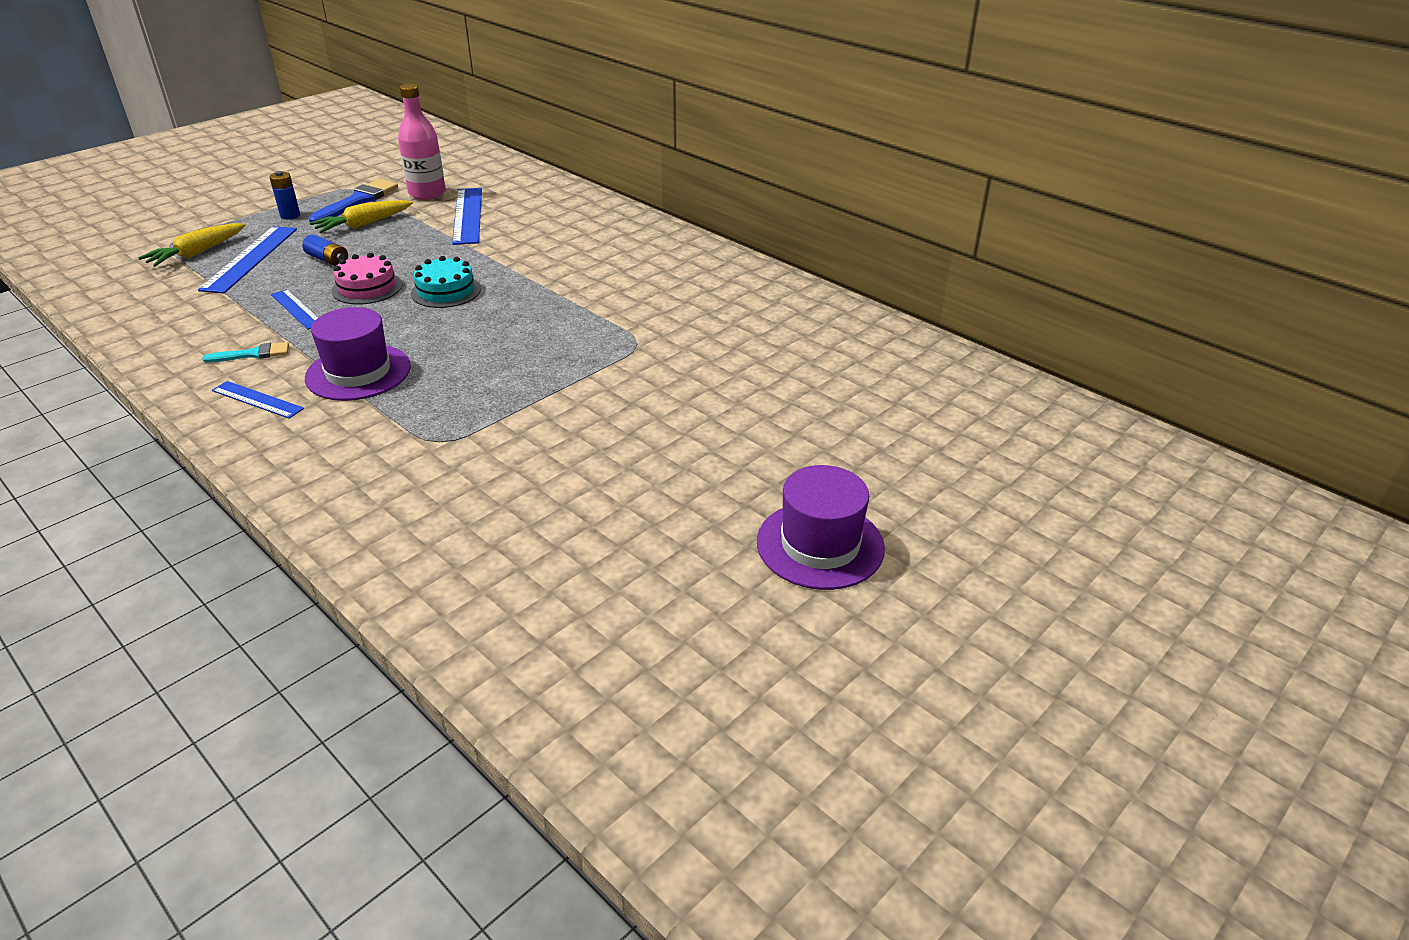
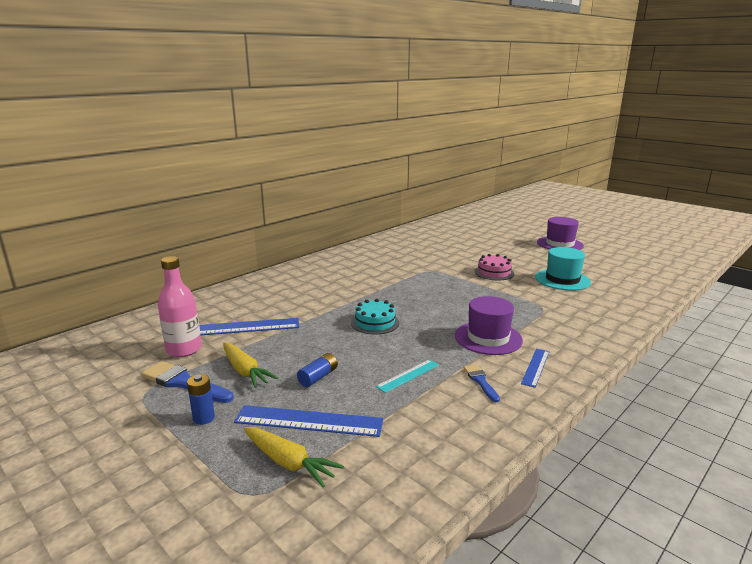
camera: 90 degrees left, 15 degrees down
(252, 354) = (480, 381): turquoise brush -> blue brush
(297, 309) = (408, 375): blue ruler -> turquoise ruler
(367, 288) = (370, 351): pink cake -> pink cake (494, 272)
(566, 493) = (562, 280): none -> turquoise hat

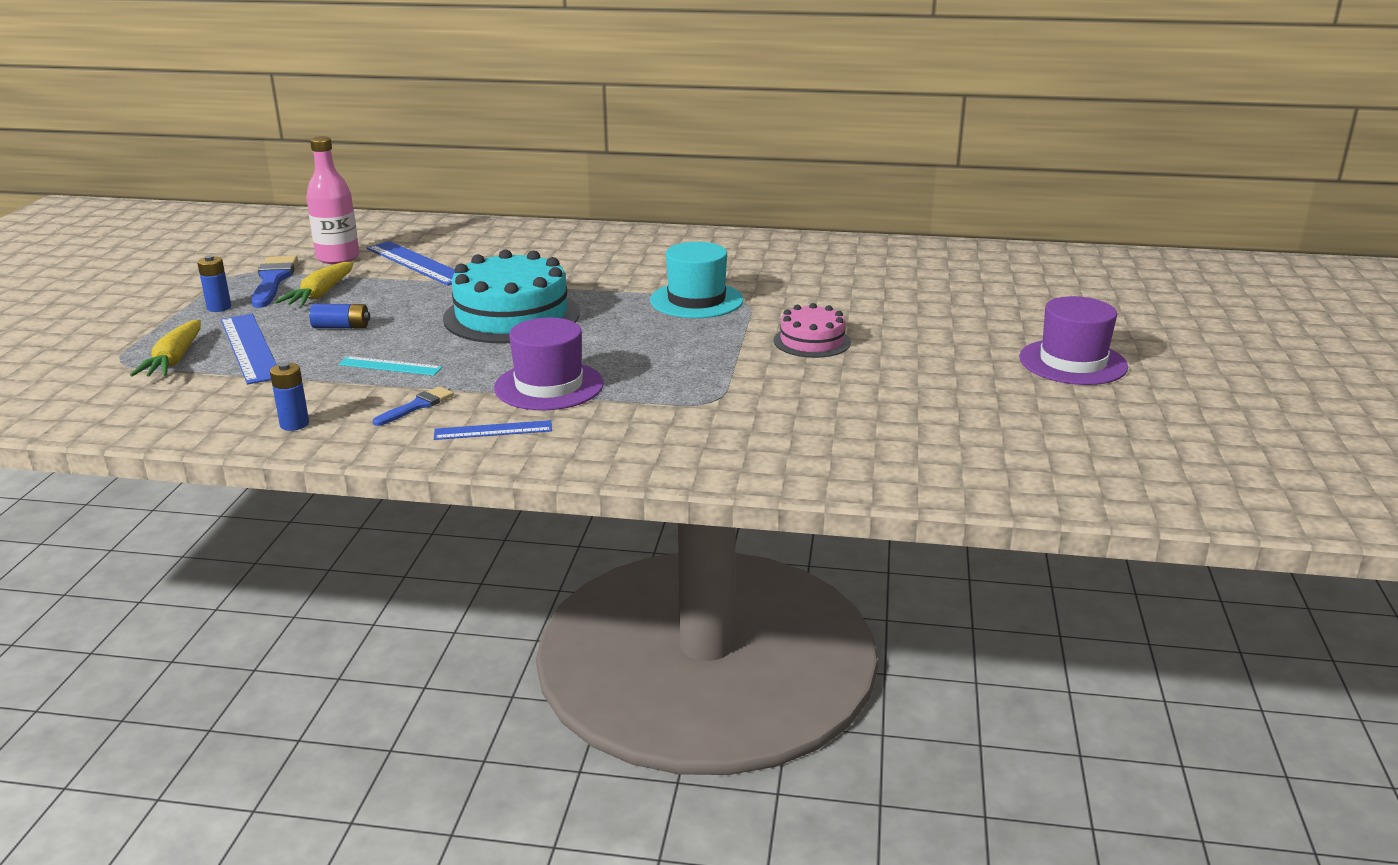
camera: 55 degrees right, 5 degrees up
(375, 322) = (511, 316): turquoise cake -> turquoise cake, size x1.84
(471, 431) = (294, 424): none -> blue battery
(562, 280) = (868, 395): turquoise hat -> turquoise hat (696, 300)

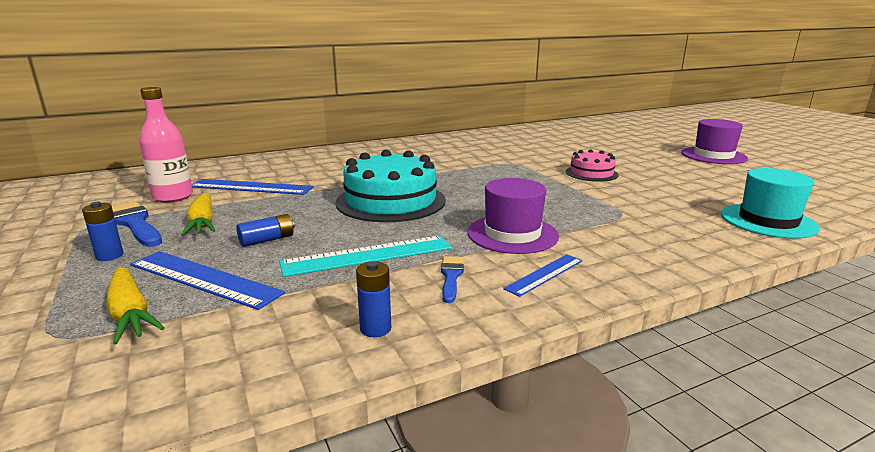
camera: 35 degrees left, 5 degrees down
(390, 366) = (368, 255): turquoise ruler -> turquoise ruler, size x1.71
(696, 300) = (485, 168): turquoise hat -> turquoise hat (768, 221)

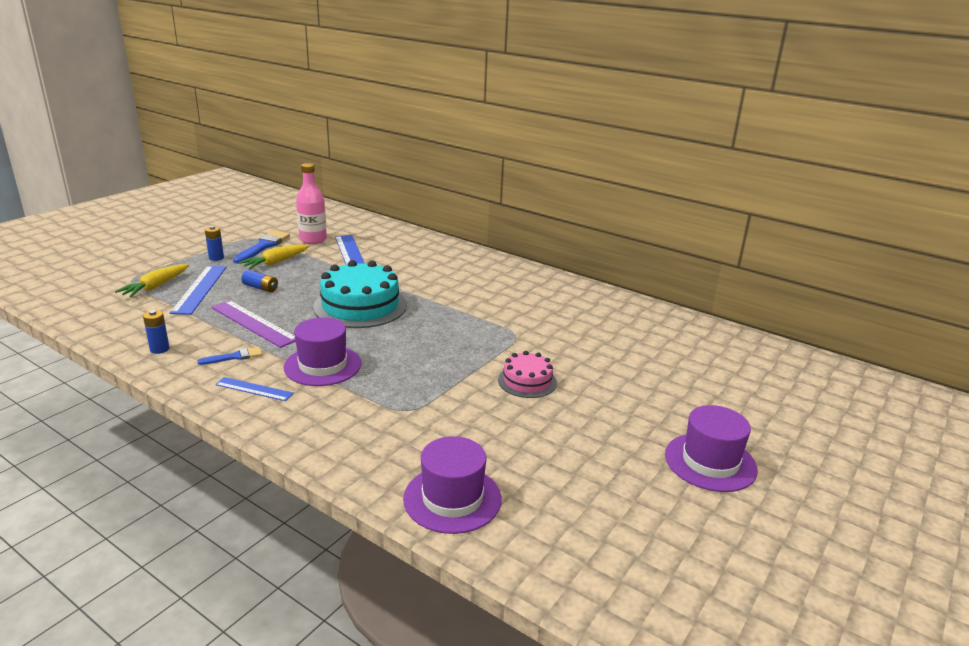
camera: 60 degrees right, 5 degrees up
(368, 255) = (253, 323): turquoise ruler -> purple ruler
(768, 221) = (452, 498): turquoise hat -> purple hat

